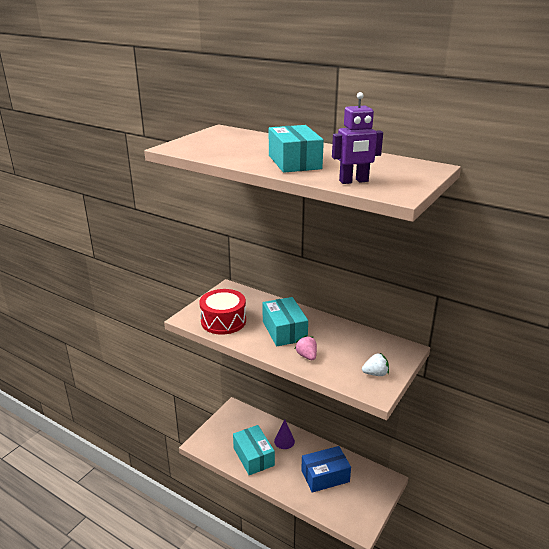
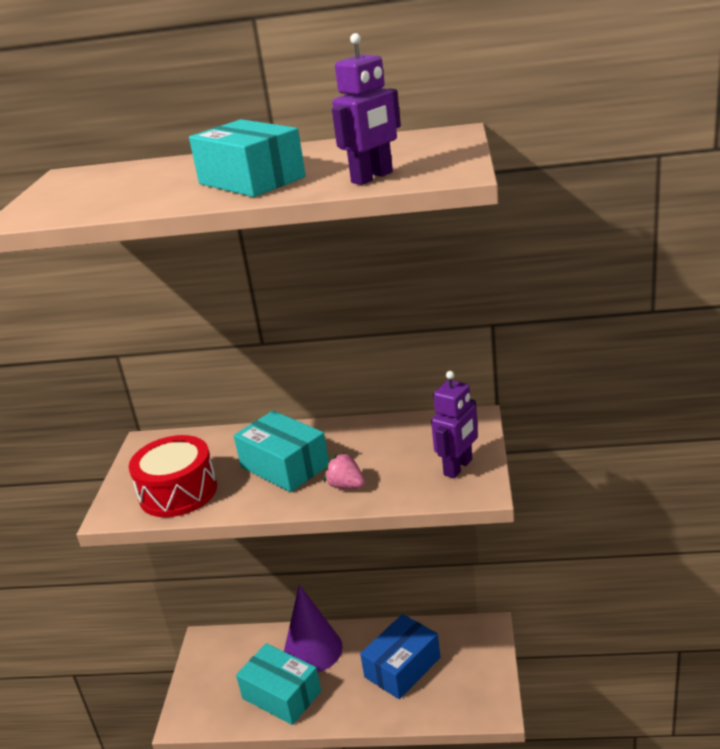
camera: 25 degrees left, 0 degrees up
(284, 441) = (313, 650): purple cone -> purple cone, size x1.76
(375, 374) = (458, 467): white strawberry -> purple robot

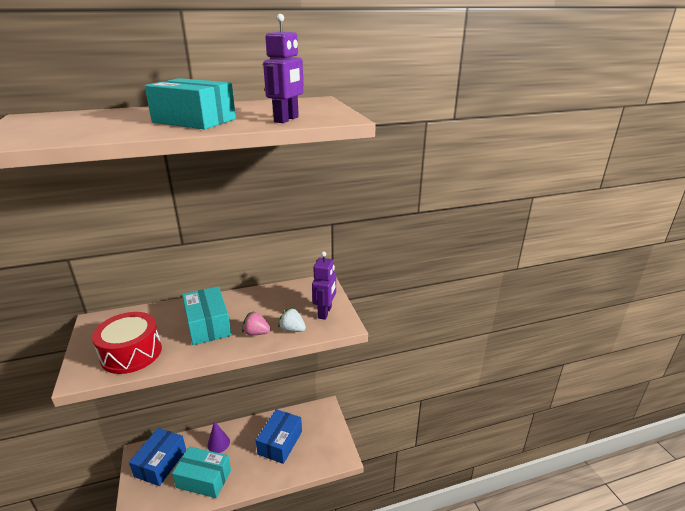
camera: 25 degrees left, 0 degrees up
(229, 660) = (160, 463): none -> blue box
(285, 466) = (208, 325): turquoise box -> turquoise box turned 45 degrees clockwise
(313, 650) = (218, 443): purple cone -> purple cone, size x0.57
(399, 487) = (292, 329): none -> white strawberry

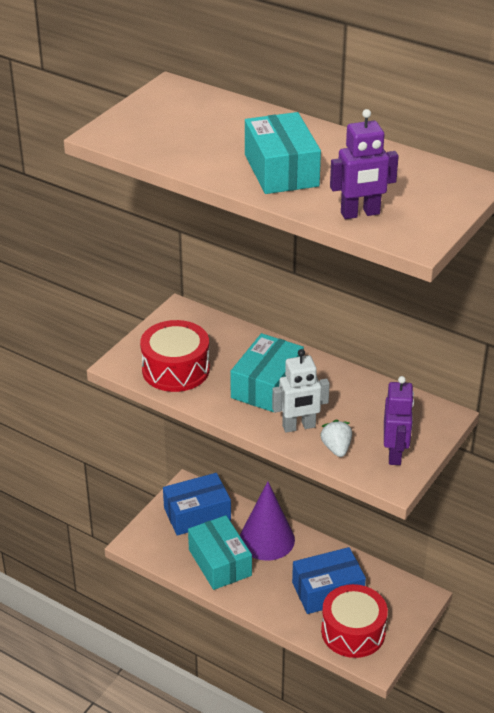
camera: 50 degrees right, 10 degrees up
(218, 443) = (267, 539): purple cone -> purple cone, size x1.76
(256, 333) = (299, 426): pink strawberry -> white robot
(315, 452) = (353, 631): none -> red drum
(325, 312) = (395, 454): purple robot -> purple robot turned 60 degrees counterclockwise

